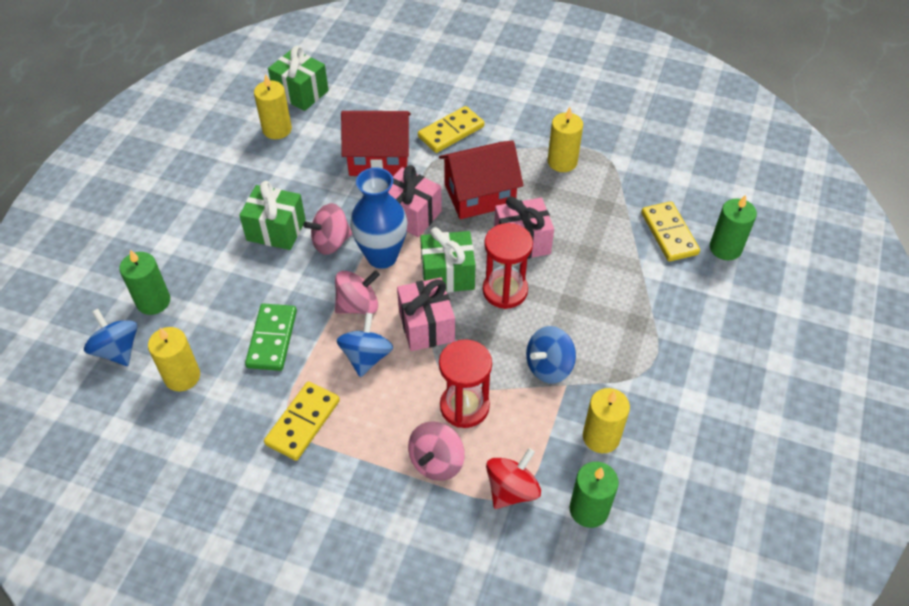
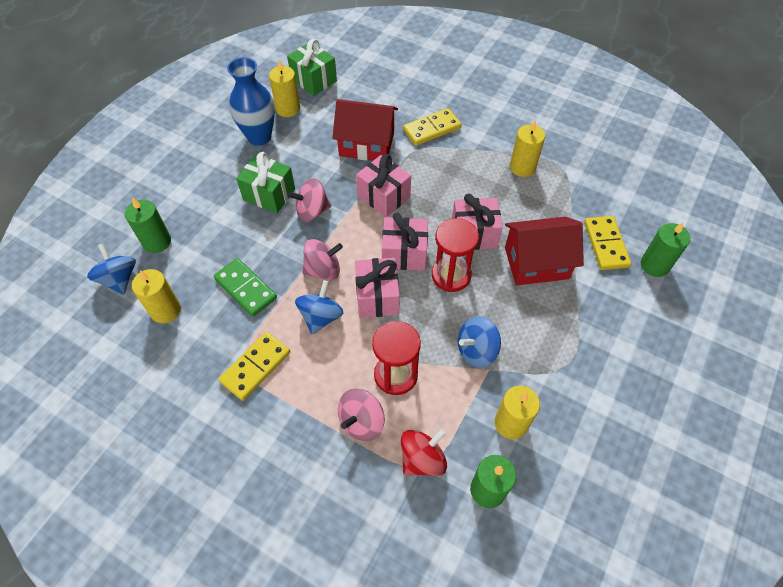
camera: 10 degrees right, 5 degrees up
(272, 339) = (245, 289): green domino -> green domino turned 60 degrees counterclockwise
(382, 256) = (352, 230): blue vase -> blue vase (259, 137)
(447, 275) = (404, 254): green gift -> pink gift
(479, 195) = (445, 187): red house -> red house (536, 263)

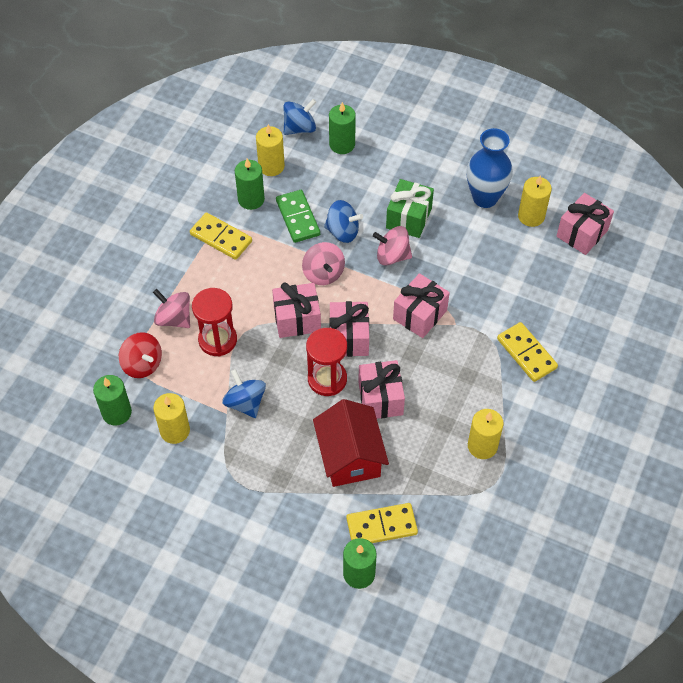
camera: 85 degrees right, 0 degrees up
(207, 333) = (251, 199): none -> green candle
(245, 289) = (297, 218): green domino -> green domino turned 60 degrees counterclockwise
(312, 211) = (392, 256): pink spinning top -> pink spinning top turned 60 degrees counterclockwise
(314, 80) = (582, 233): green gift -> pink gift
(321, 317) = (272, 278): blue spinning top -> blue spinning top (343, 231)
(366, 144) = (491, 293): red house -> none

